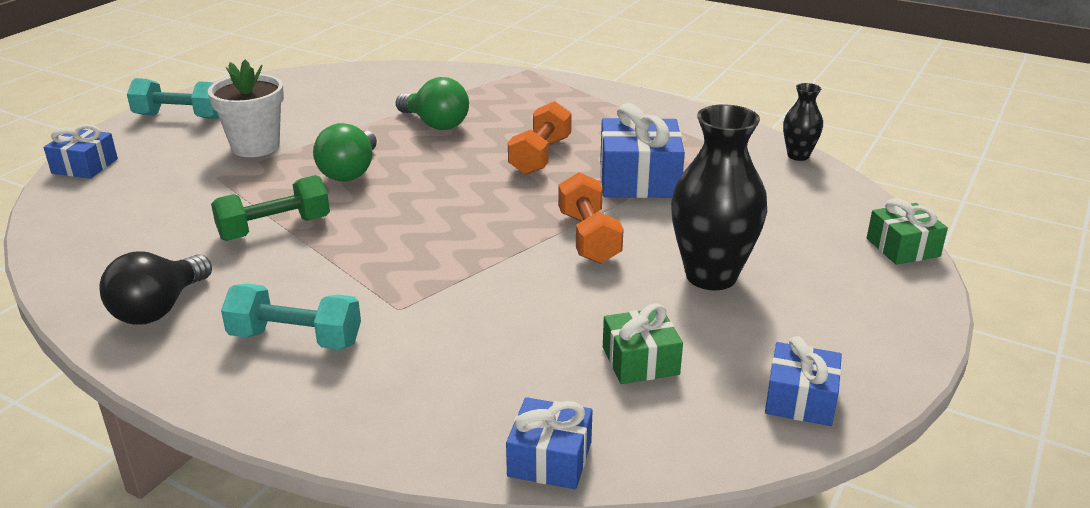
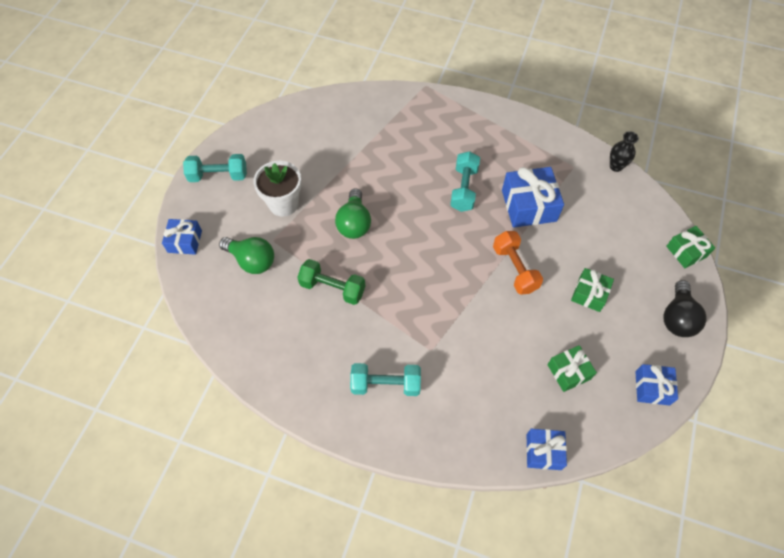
camera: 10 degrees left, 30 degrees up
(159, 309) = (300, 372): black light bulb -> black light bulb (677, 317)
(274, 228) = (332, 288): green dumbbell -> green dumbbell turned 60 degrees clockwise
(435, 124) = (387, 161): green light bulb -> green light bulb (252, 261)
(540, 156) = (463, 189): orange dumbbell -> turquoise dumbbell
(711, 276) = (589, 294): black vase -> green gift

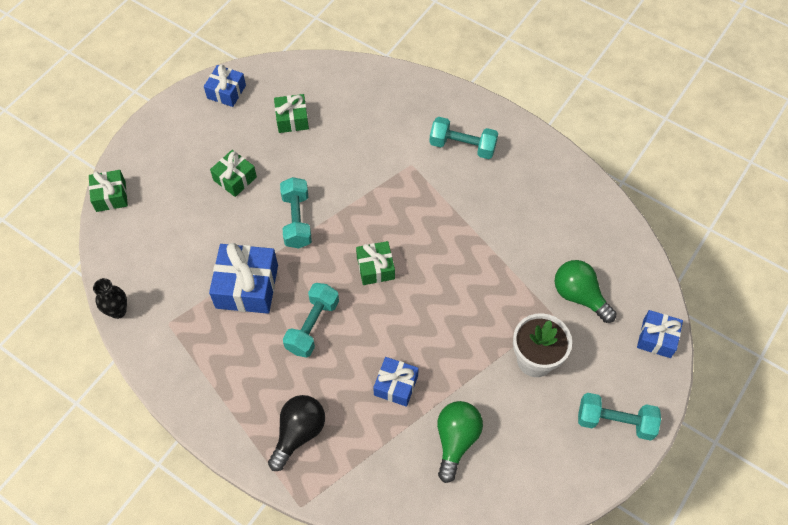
camera: 165 degrees left, 0 degrees up
(332, 288) = (495, 245): green dumbbell -> none
(354, 223) = (455, 313): green light bulb -> green light bulb (456, 440)
(431, 244) = (375, 268): none -> green gift
(514, 269) = (297, 220): orange dumbbell -> turquoise dumbbell
(543, 452) = (344, 69): blue gift -> blue gift (396, 385)
(677, 317) = (165, 139): black light bulb -> black light bulb (298, 433)

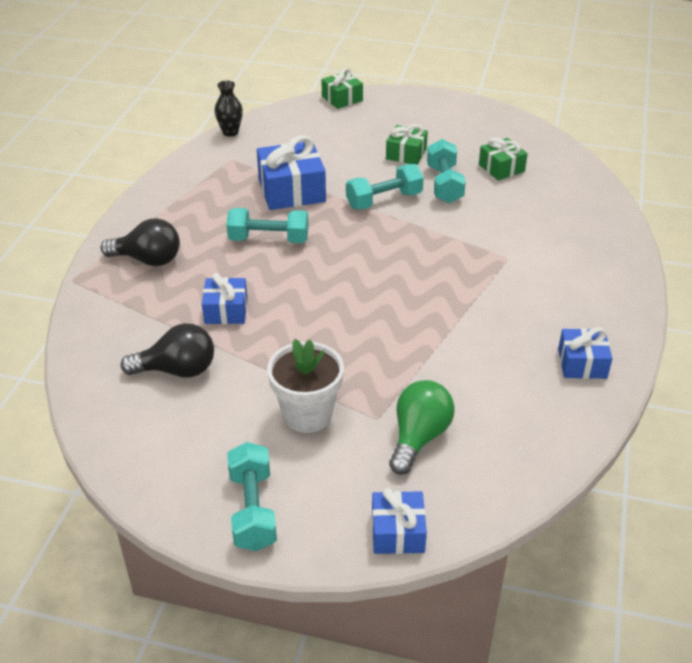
camera: 70 degrees right, 20 degrees down
(226, 92) = (501, 124): blue gift -> blue gift (582, 363)
(375, 268) = (359, 263): green gift -> none
(456, 440) = (177, 370): green light bulb -> black light bulb
(462, 146) = (564, 289): turquoise dumbbell -> turquoise dumbbell (444, 184)

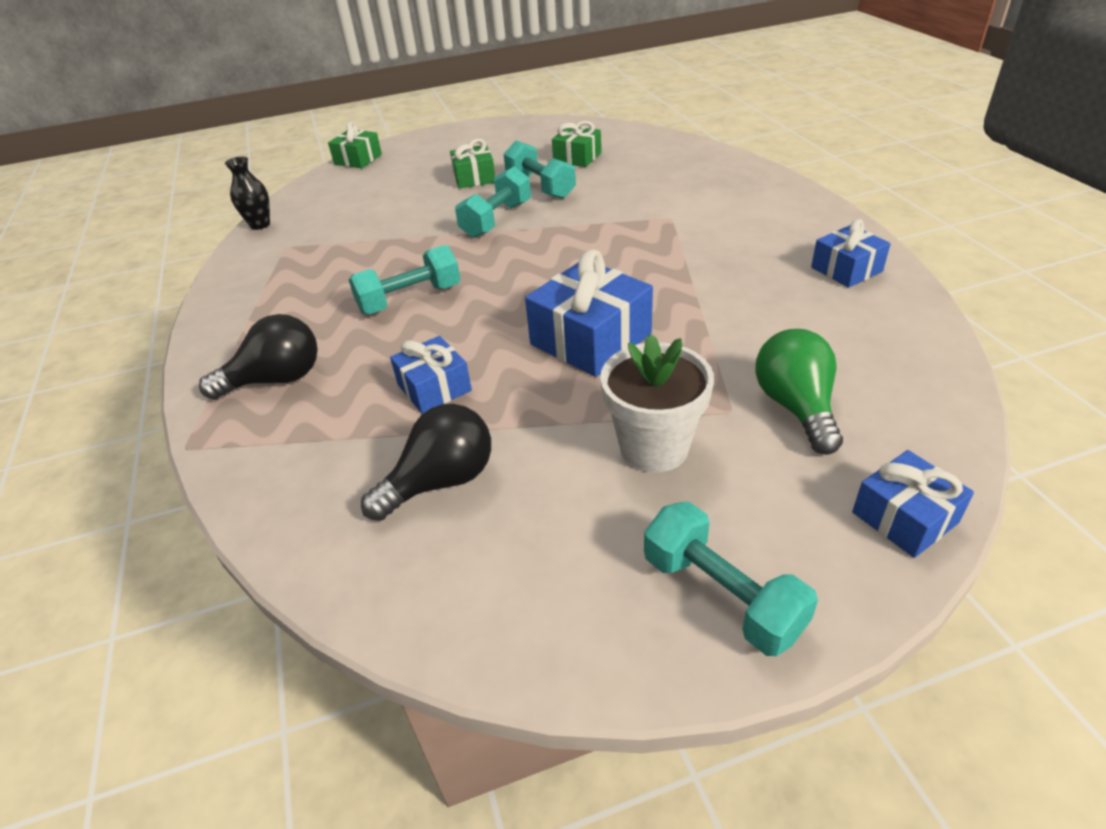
camera: 30 degrees left, 0 degrees up
(291, 190) = (387, 247): blue gift -> blue gift (590, 339)

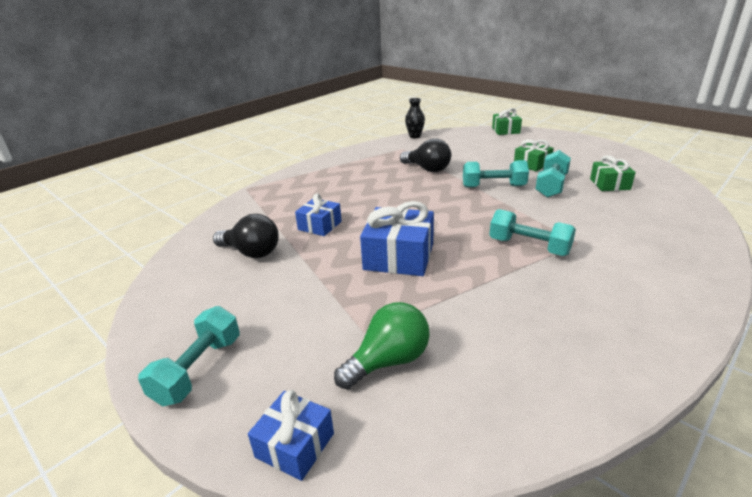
camera: 60 degrees right, 10 degrees down
(276, 380) = (300, 188): black light bulb -> black light bulb (427, 169)
(410, 299) = (388, 192): turquoise dumbbell -> turquoise dumbbell (529, 247)
(654, 447) = (311, 310): white flower pot -> none
(846, 269) = (608, 349): blue gift -> none

